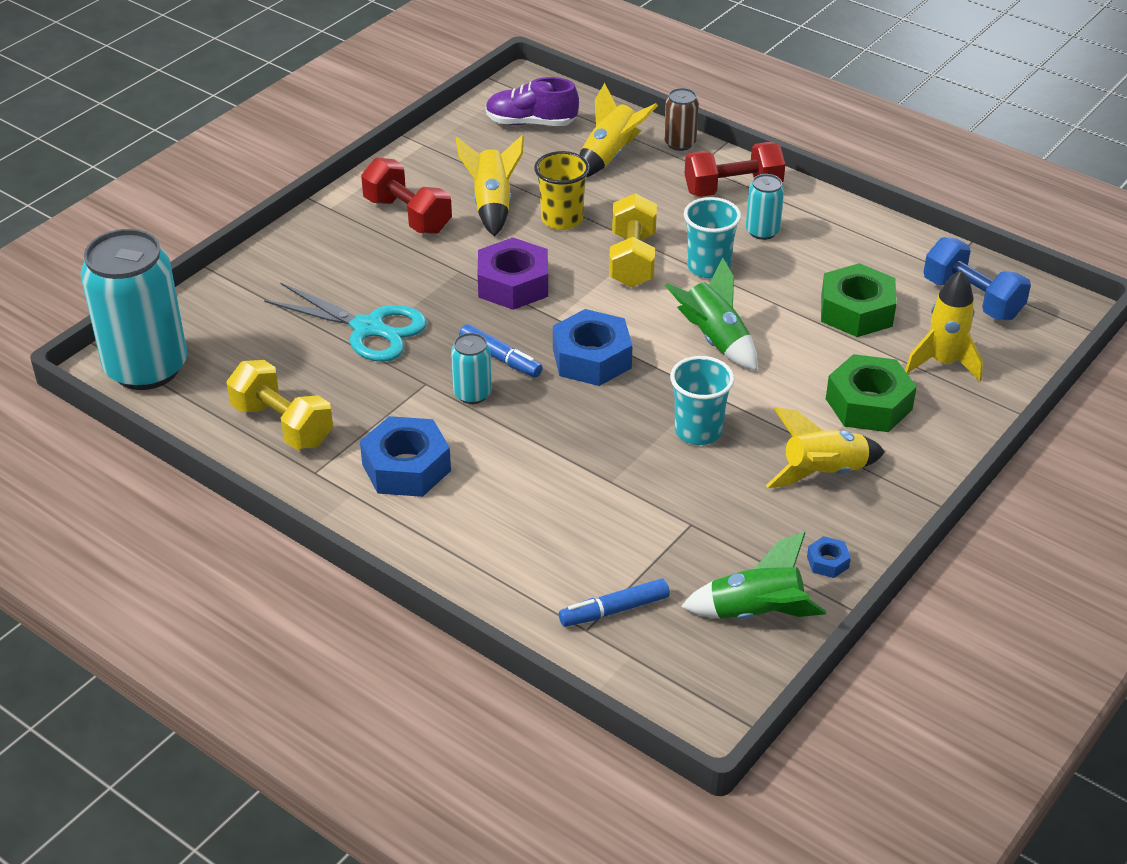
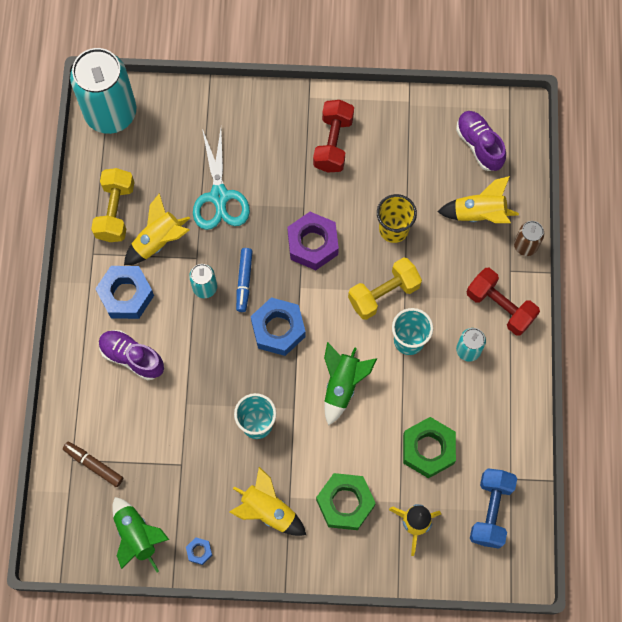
camera: 55 degrees right, 30 degrees up
(492, 205) = (378, 181): yellow rocket -> yellow rocket (158, 241)
(498, 501) = (132, 357): none -> purple shoe
(614, 610) = (94, 465): blue marker -> brown marker

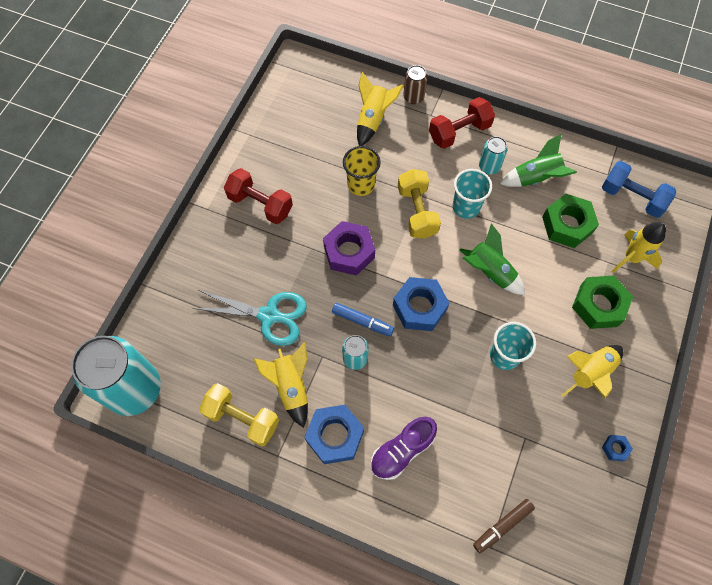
camera: 70 degrees left, 5 degrees down
(137, 536) = (586, 504): green rocket -> green rocket (536, 178)
(479, 145) = (312, 99): purple shoe -> none

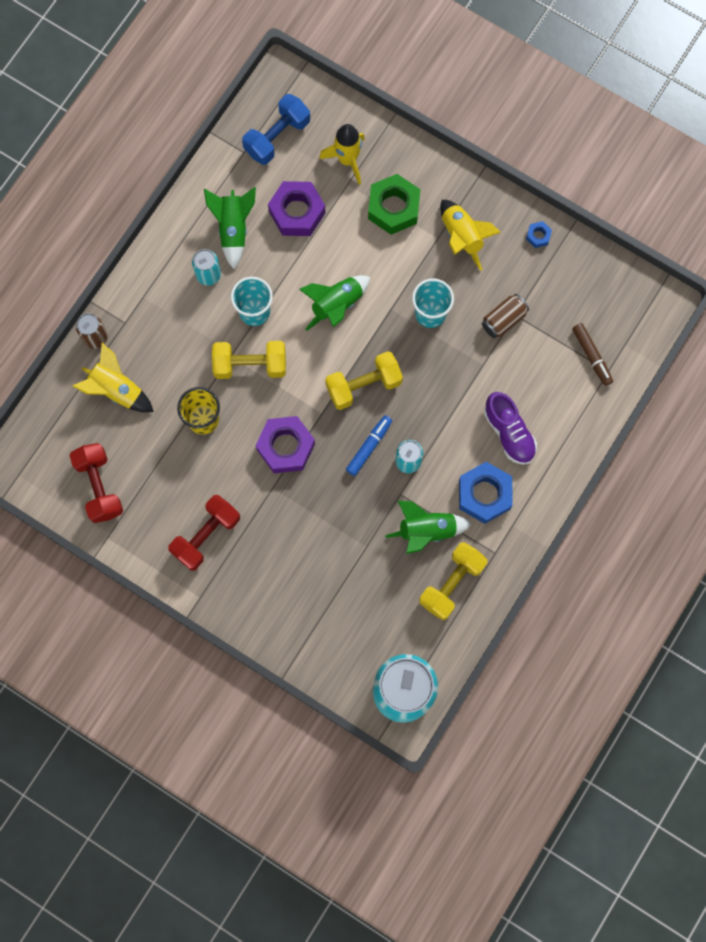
camera: 80 degrees left, 10 degrees up
(269, 316) = (345, 543): turquoise scissors -> none
(291, 386) = (426, 530): yellow rocket -> green rocket
(419, 307) = (363, 385): blue nut -> yellow dumbbell
(459, 132) = (155, 296): red dumbbell -> red dumbbell (99, 486)
(517, 427) = (503, 320): none -> brown can
(567, 225) = (297, 212): green nut -> purple nut

